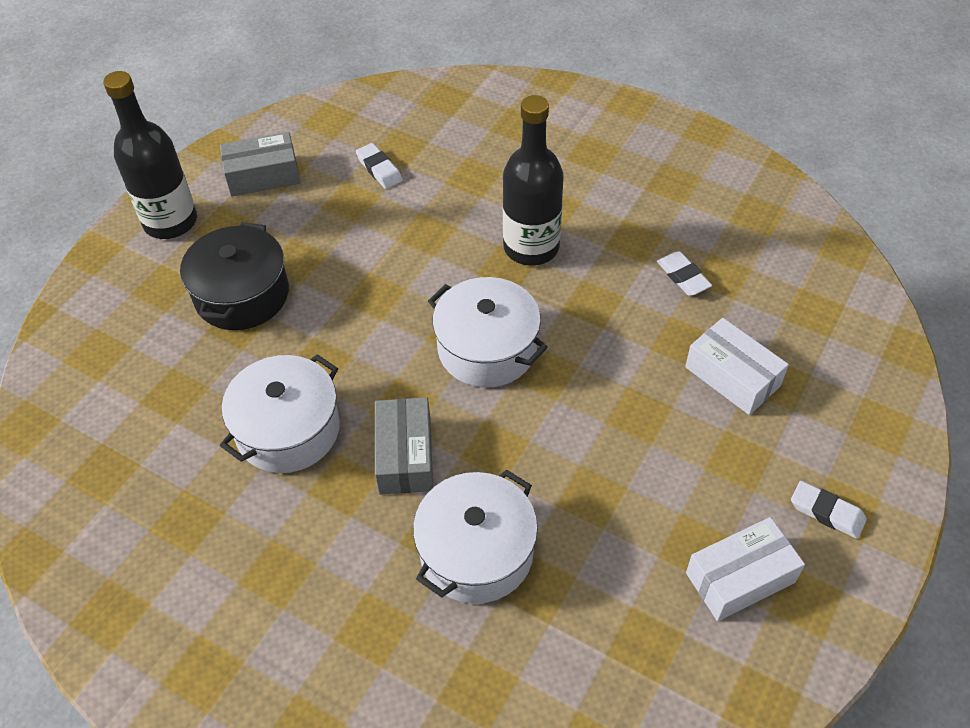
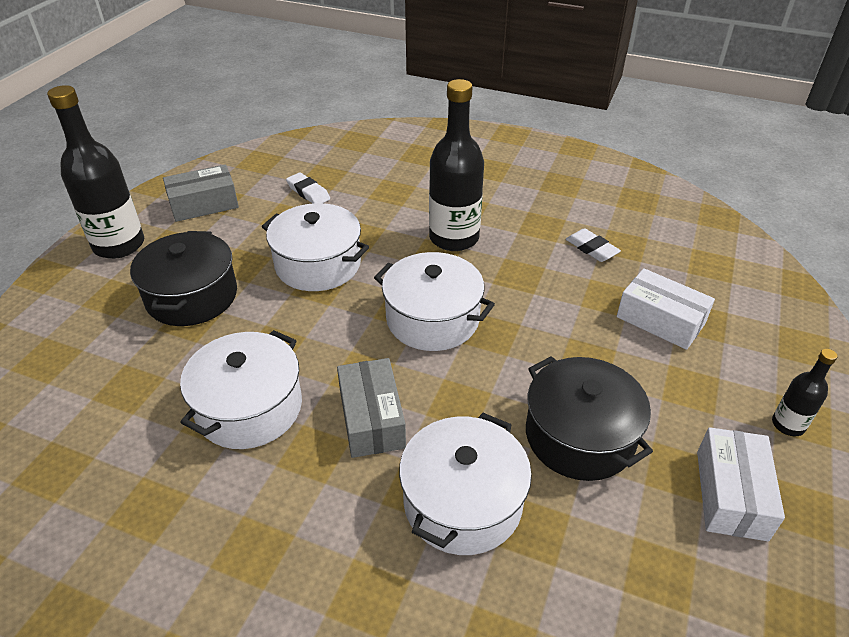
camera: 10 degrees left, 10 degrees down
(377, 268) = (318, 264): none -> white pot
(607, 499) = (579, 436): none -> black pot
(740, 577) = (731, 494): white box -> white box turned 45 degrees counterclockwise
(826, 512) = (788, 425): white eraser -> black bottle

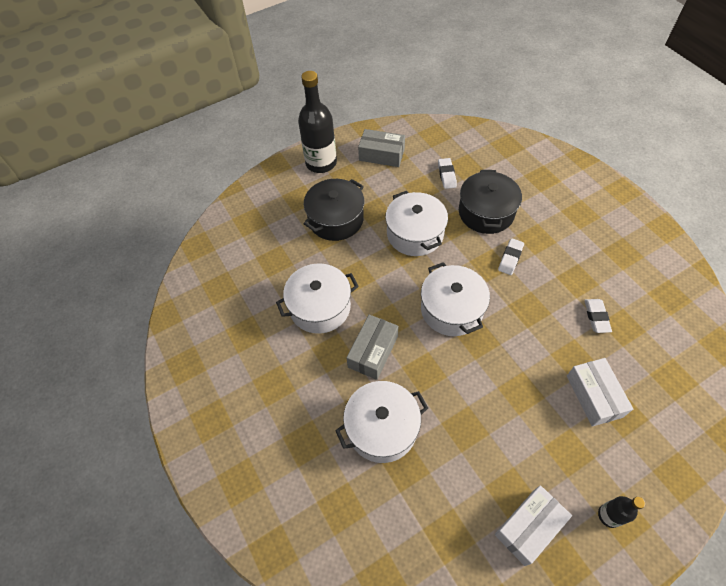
camera: 40 degrees right, 15 degrees up
(454, 238) = (510, 258): black bottle -> white eraser
(579, 436) = (473, 435): black pot -> black pot (486, 212)

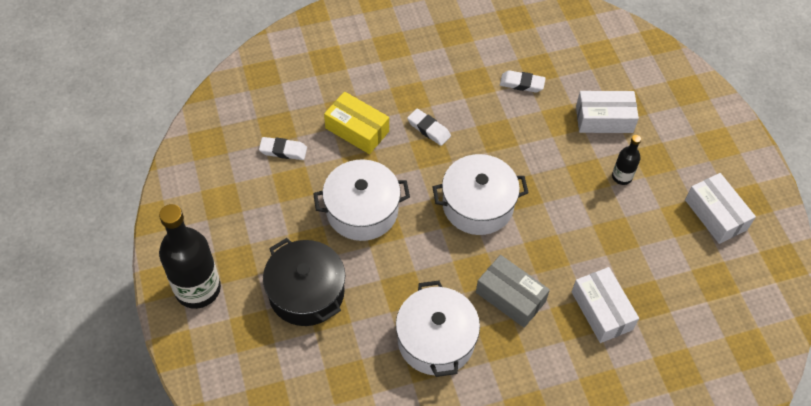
camera: 80 degrees left, 0 degrees up
(381, 155) = (216, 212): grey box -> none
(382, 428) = (601, 310): white pot -> white box
(486, 212) = (357, 130): black pot -> yellow box
(609, 515) = (713, 152): black bottle -> black bottle (622, 177)

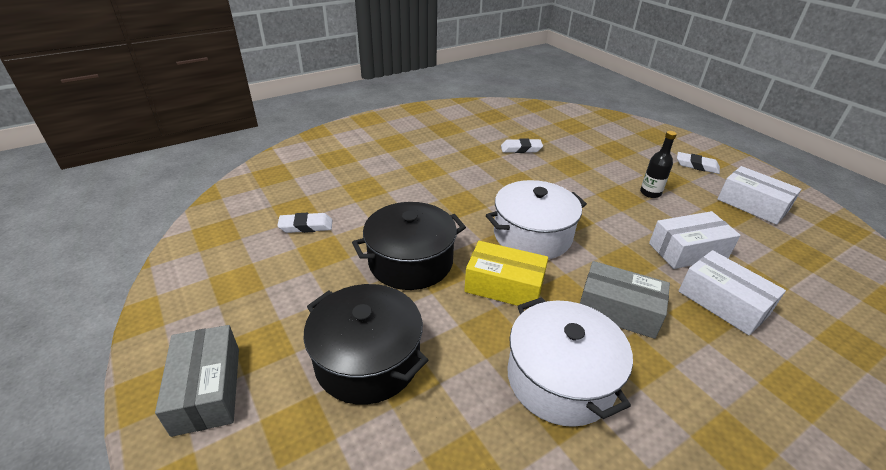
camera: 15 degrees left, 20 degrees down
(198, 289) = (207, 389): black bottle -> grey box
(357, 130) = (382, 199): yellow box -> yellow box (504, 286)
(362, 210) = (410, 261): white pot -> black pot
(428, 129) = (453, 188): white eraser -> white eraser (696, 166)
(604, 119) = (605, 160): white box -> white box (688, 250)

